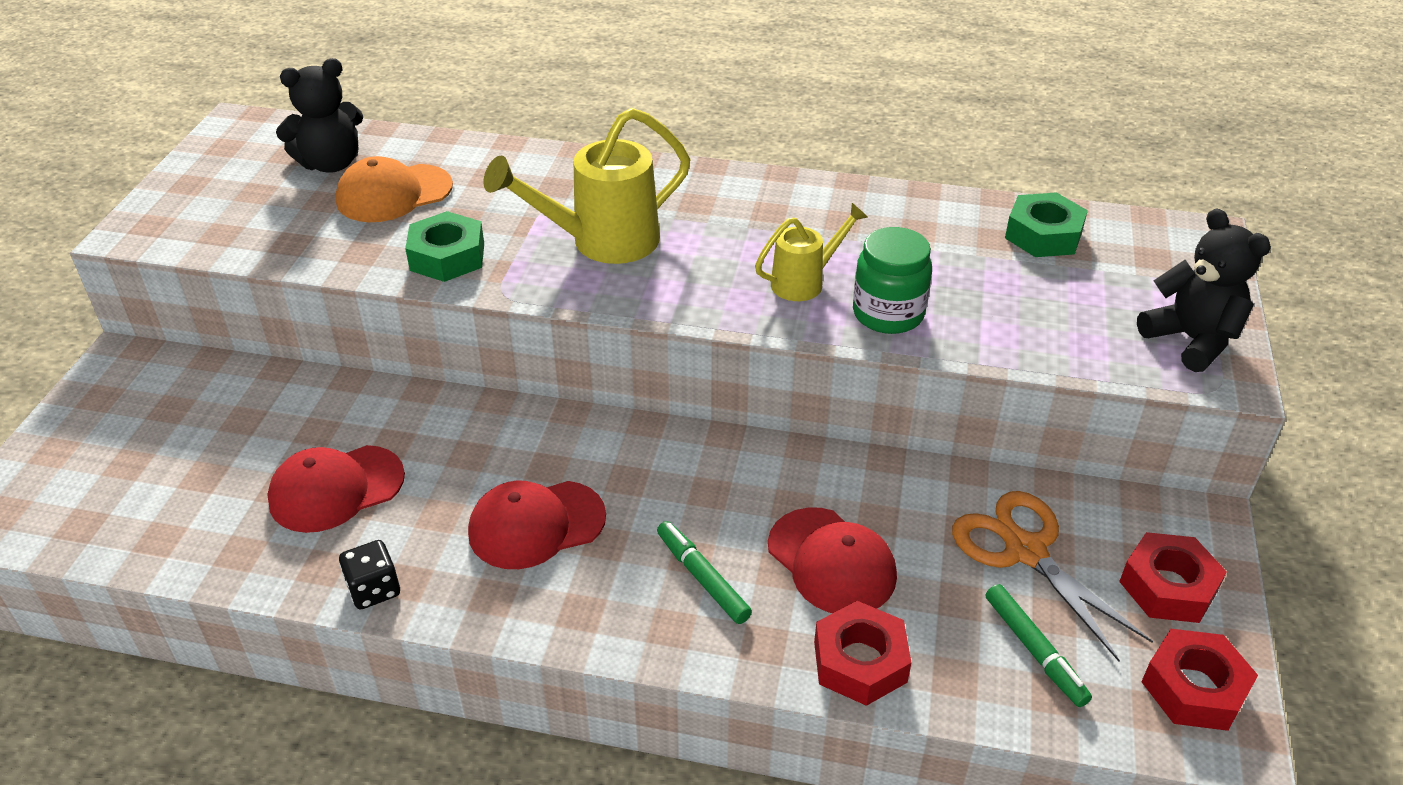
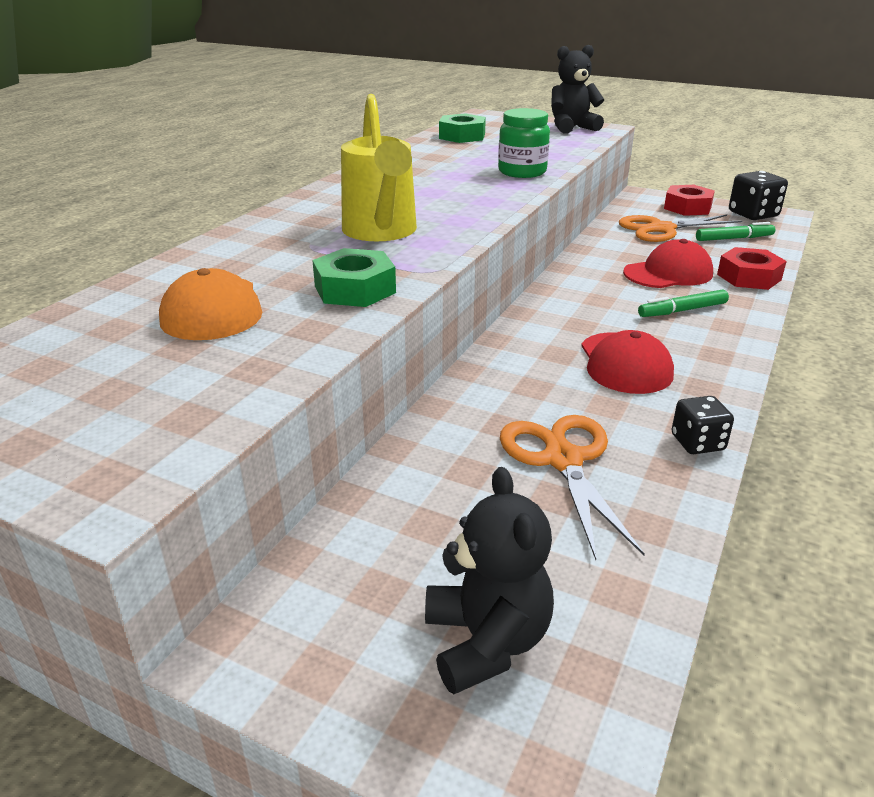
camera: 75 degrees left, 10 degrees down
(331, 163) = (101, 341): black teddy bear -> black teddy bear (486, 642)
(336, 489) = (563, 460): red cap -> orange scissors
(804, 282) = (476, 185): yellow watering can -> none
(1194, 688) = (753, 214): red nut -> black dice

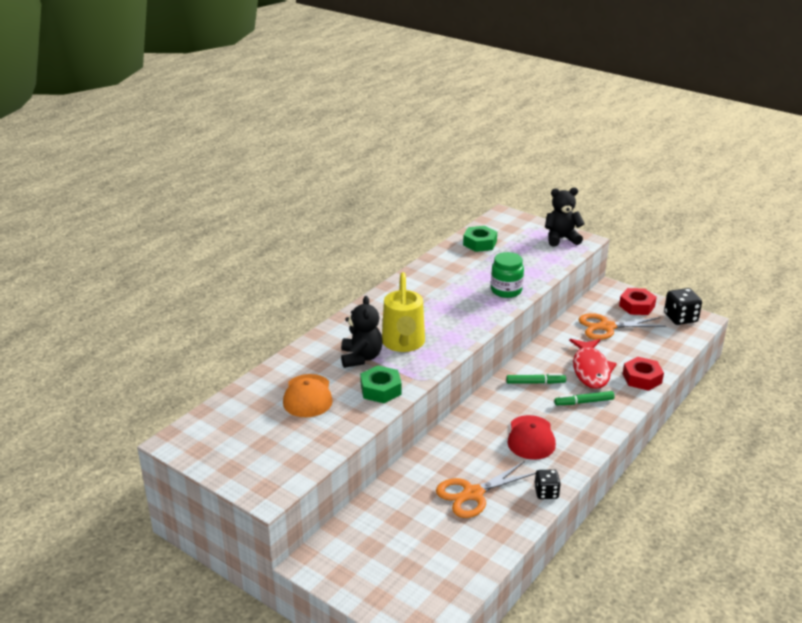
camera: 10 degrees right, 0 degrees up
(486, 642) = (410, 573): black teddy bear -> black teddy bear (361, 358)
(563, 460) = (473, 494): orange scissors -> orange scissors turned 120 degrees counterclockwise
(668, 273) = (590, 369): red cap -> red fish
(734, 238) = (652, 341): green marker -> green marker (535, 382)

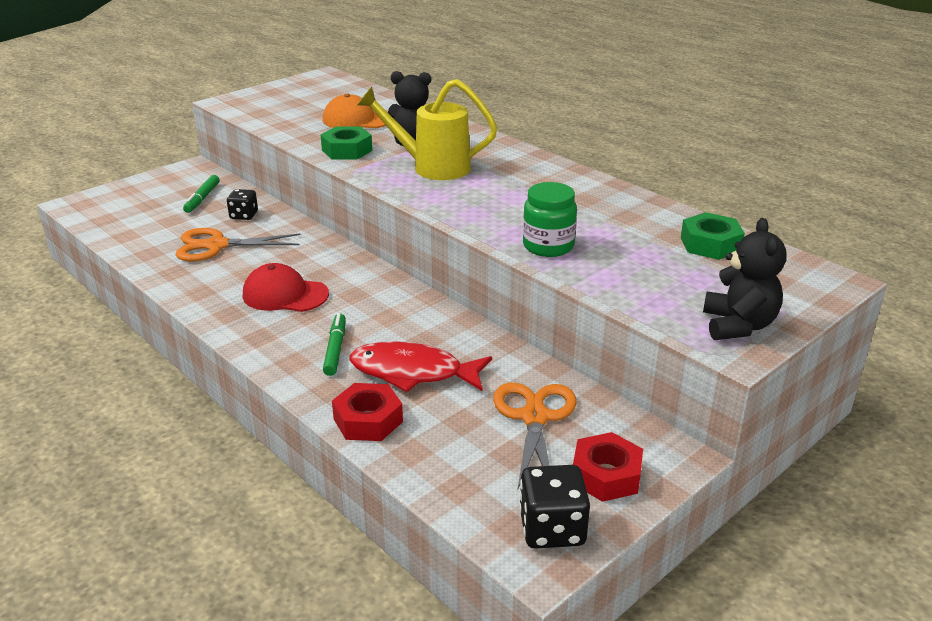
camera: 100 degrees right, 0 degrees up
(473, 494) = (216, 246): orange scissors -> orange scissors turned 75 degrees counterclockwise
(535, 382) = (400, 317): green marker -> green marker (202, 198)
(546, 492) = (183, 289): black dice -> black dice (244, 215)

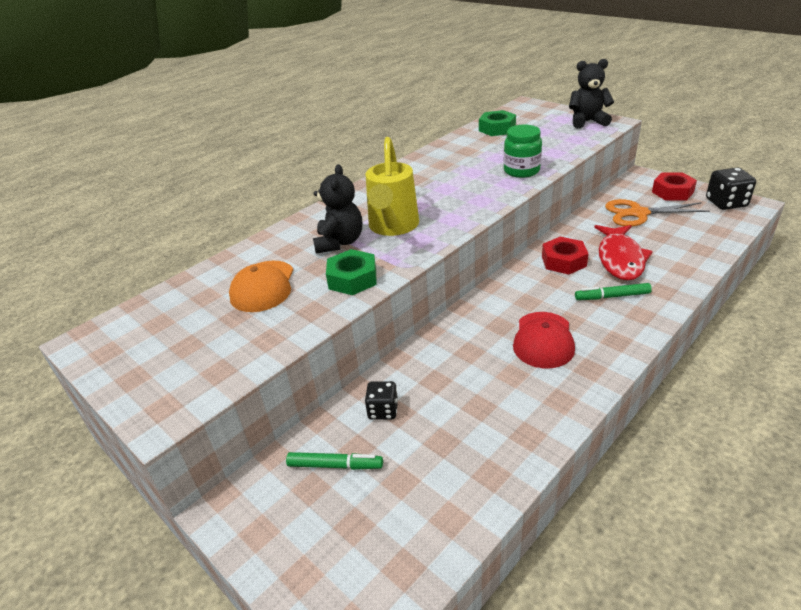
camera: 90 degrees left, 5 degrees up
(216, 246) = (461, 414): orange scissors -> none
(368, 420) = (684, 269): red nut -> red nut (563, 261)

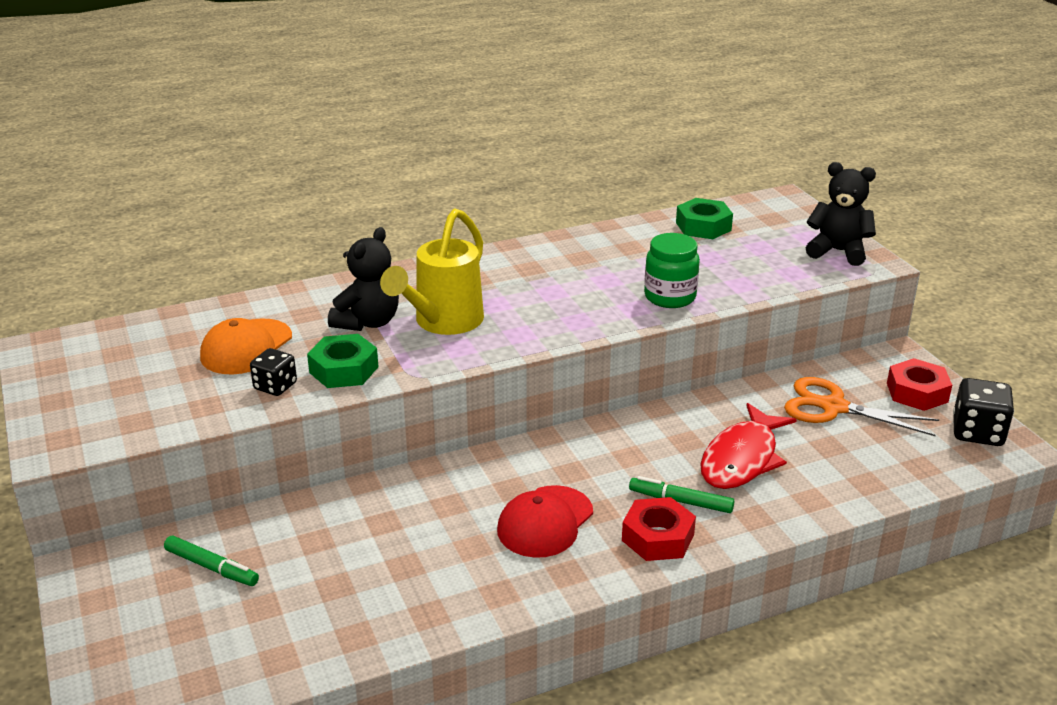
camera: 20 degrees right, 5 degrees down
(383, 410) = (302, 532): black dice -> black dice (275, 386)
(563, 261) = (665, 437): red nut -> red nut (658, 537)

